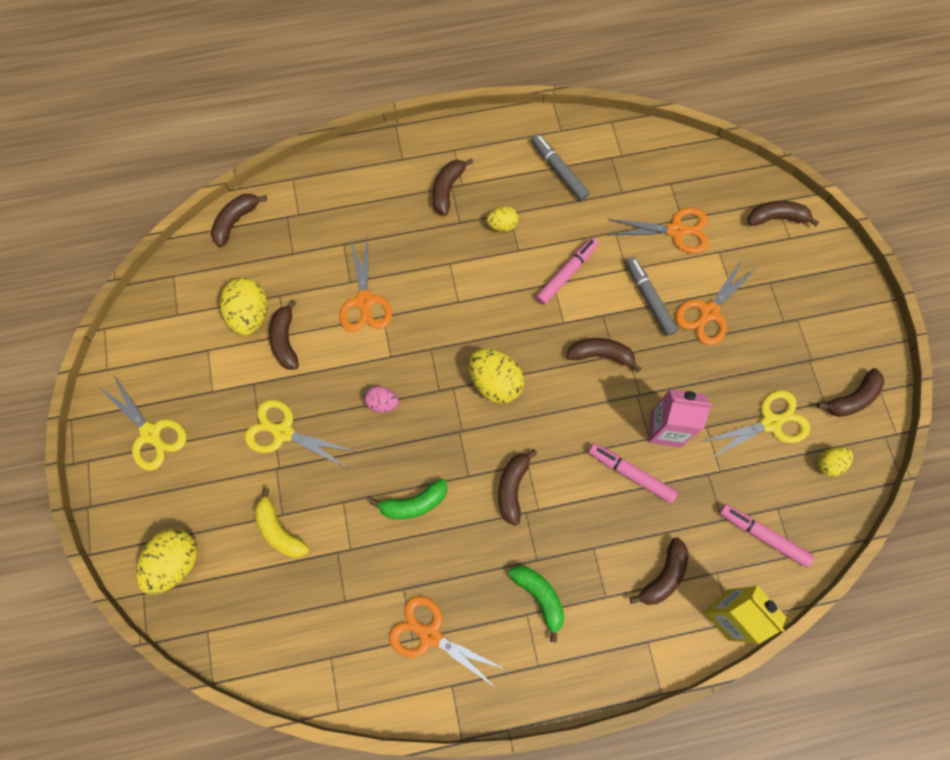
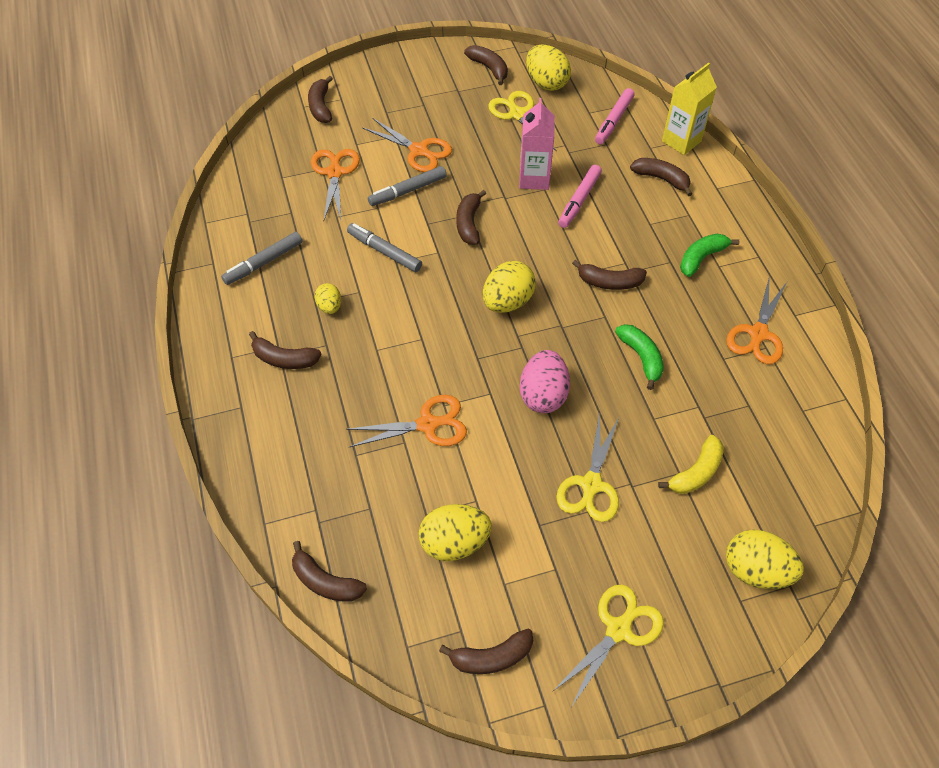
camera: 95 degrees left, 15 degrees down
(285, 340) = (483, 499): brown banana -> brown banana (491, 657)
(382, 403) = (543, 395): pink egg -> pink egg, size x1.77
(566, 273) = (384, 252): pink marker -> grey marker
(829, 463) = (546, 83): yellow egg -> yellow egg, size x1.77

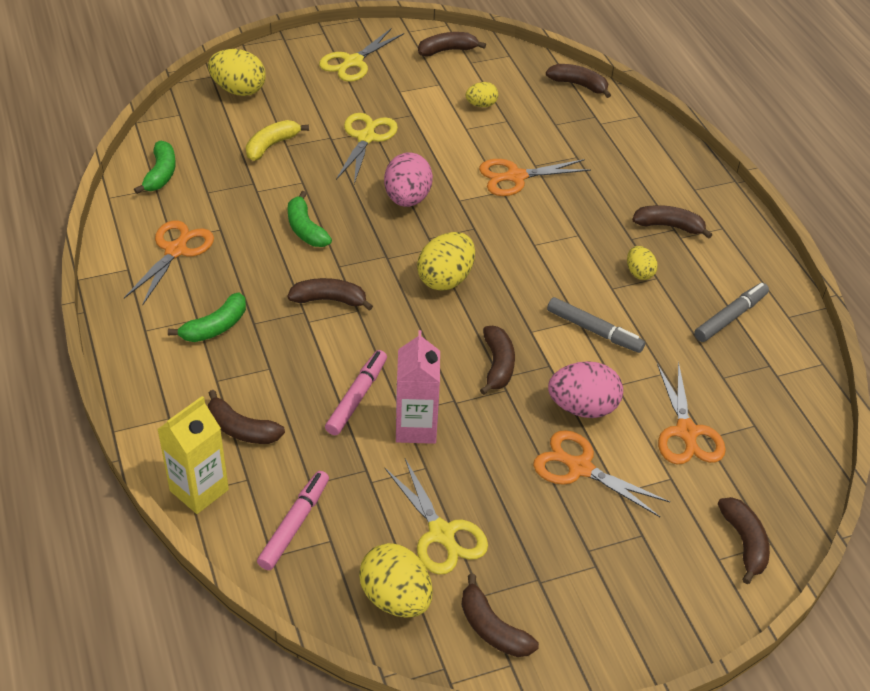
camera: 175 degrees right, 10 degrees down
(408, 191) = (583, 407): grey marker -> pink egg
(454, 542) = (481, 105): yellow egg -> yellow egg, size x0.56
(804, 430) = (161, 174): none -> green banana

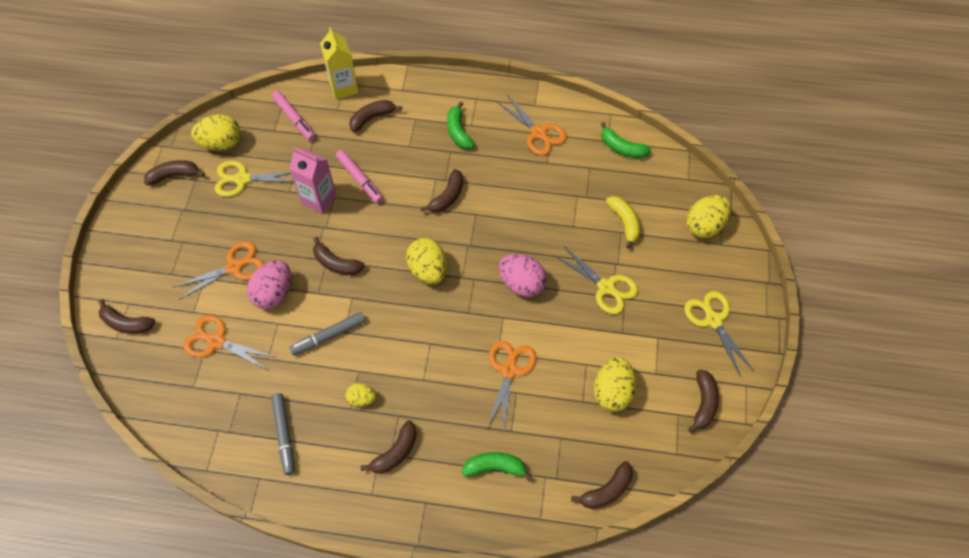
camera: 120 degrees right, 15 degrees up
(305, 229) = (522, 209): green banana -> green banana (495, 467)
(481, 105) = (612, 392): yellow egg -> yellow egg, size x1.77

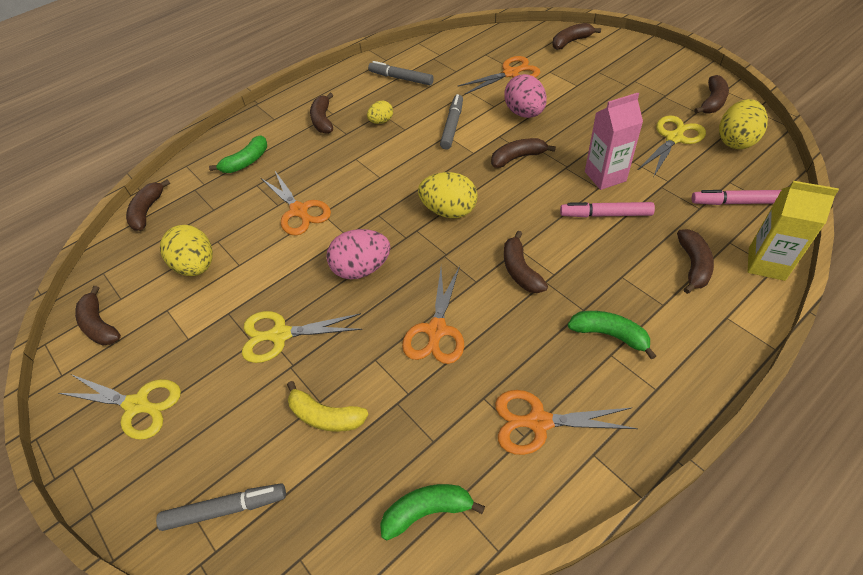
camera: 135 degrees right, 10 degrees down
(235, 267) = (573, 103): orange scissors -> orange scissors (436, 331)
(704, 225) = (225, 509): yellow egg -> grey marker

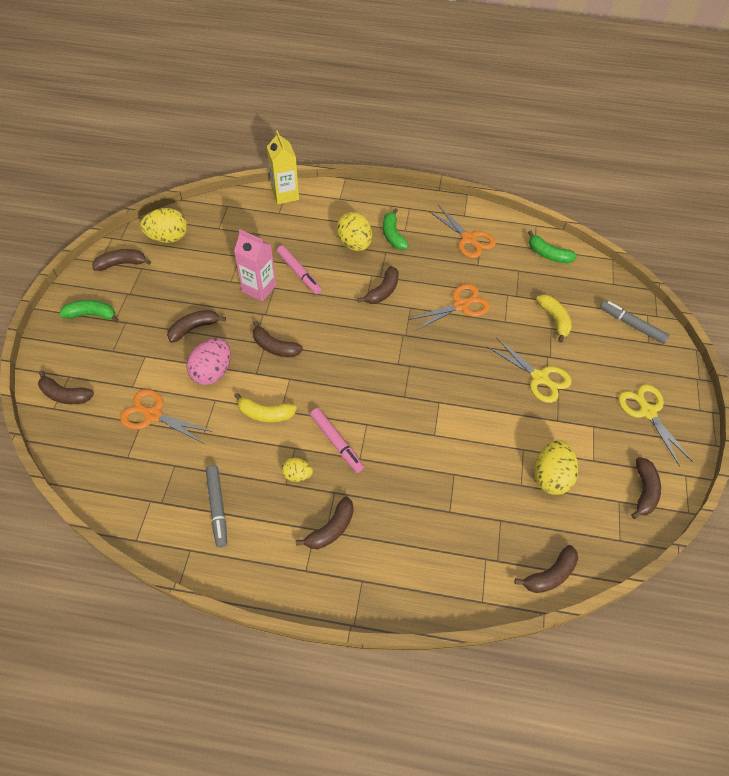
camera: 135 degrees left, 5 degrees up
(246, 162) = (433, 547): green banana -> green banana (91, 315)
(299, 211) = (446, 451): orange scissors -> none
(361, 269) = (456, 371): pink egg -> none
(449, 211) = (364, 356): yellow egg -> yellow egg (354, 244)
(452, 126) = (265, 414): grey marker -> yellow banana
(674, 138) = (186, 269): yellow scissors -> none
(693, 265) = (311, 221): brown banana -> brown banana (194, 328)
(737, 202) = (238, 219): pink marker -> pink marker (336, 442)

